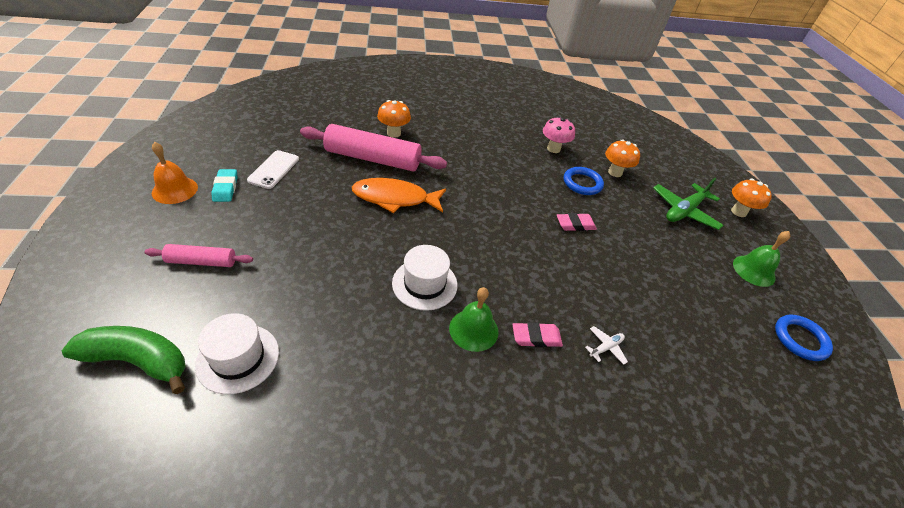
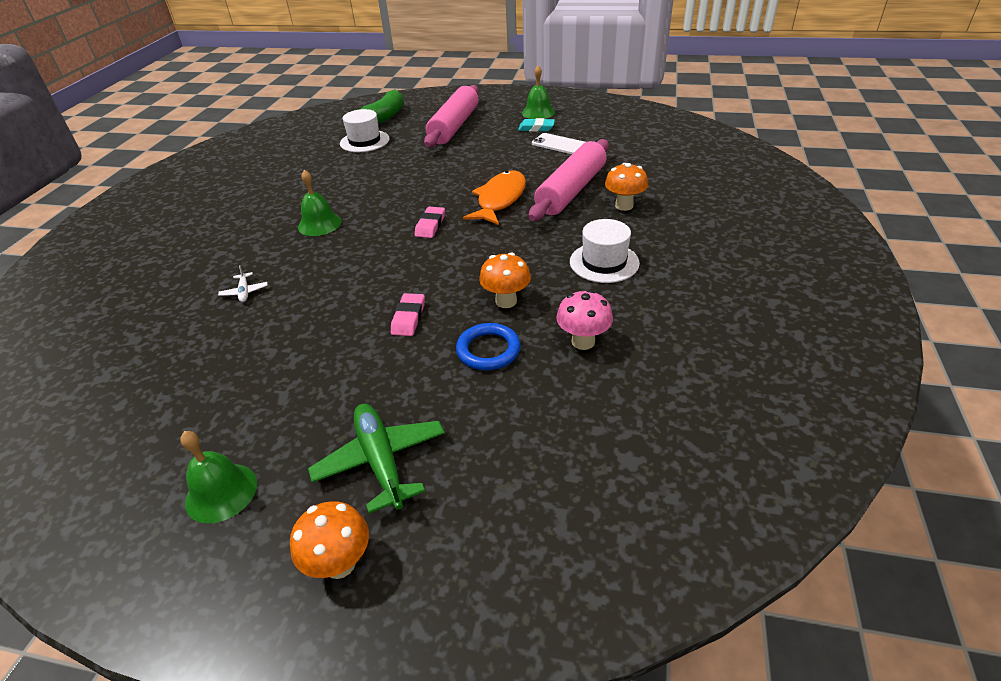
camera: 115 degrees right, 5 degrees down
(175, 190) = (538, 112): orange bell -> green bell
(202, 262) = (454, 126): pink rolling pin -> pink rolling pin, size x1.90
(424, 284) = (381, 206): white hat -> white hat (604, 262)
(536, 337) = (287, 254): pink eraser -> pink eraser (430, 225)
(615, 172) = (506, 402): orange mushroom -> orange mushroom (506, 301)
(800, 339) = (103, 474): blue ring -> none

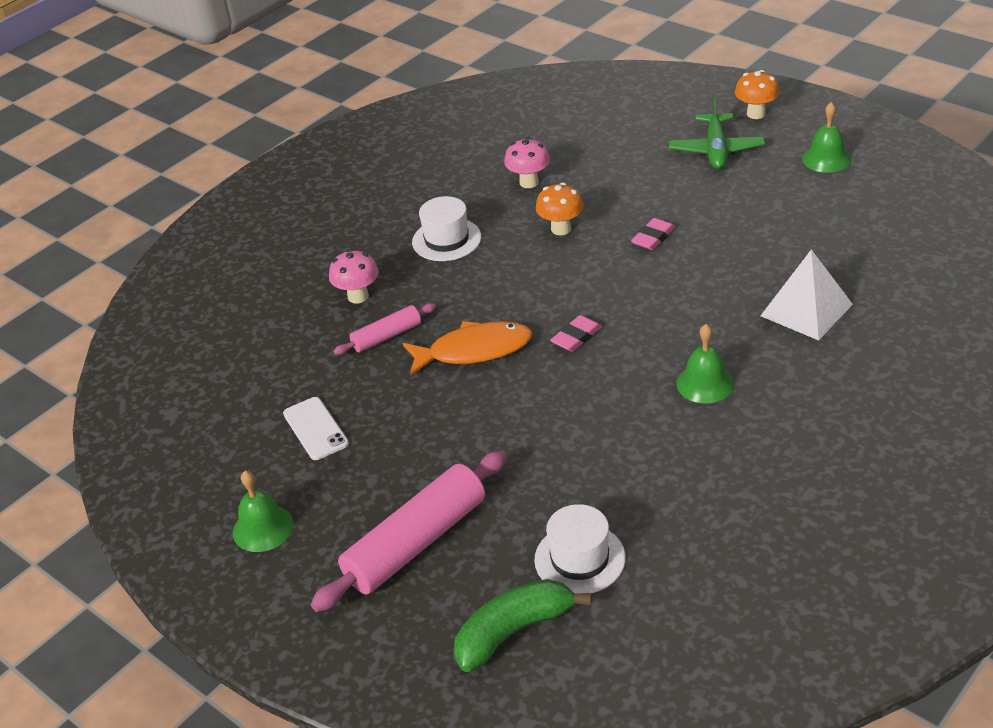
camera: 150 degrees left, 0 degrees up
(244, 292) = (806, 310): white plane -> white pyramid
(488, 350) = (603, 195): blue ring -> none
(500, 199) = (474, 350): orange fish -> orange fish turned 150 degrees counterclockwise
(536, 128) = (306, 482): turquoise eraser -> none
(571, 191) = (387, 336): pink rolling pin -> pink rolling pin, size x0.53
(624, 206) = (358, 296): orange mushroom -> pink mushroom

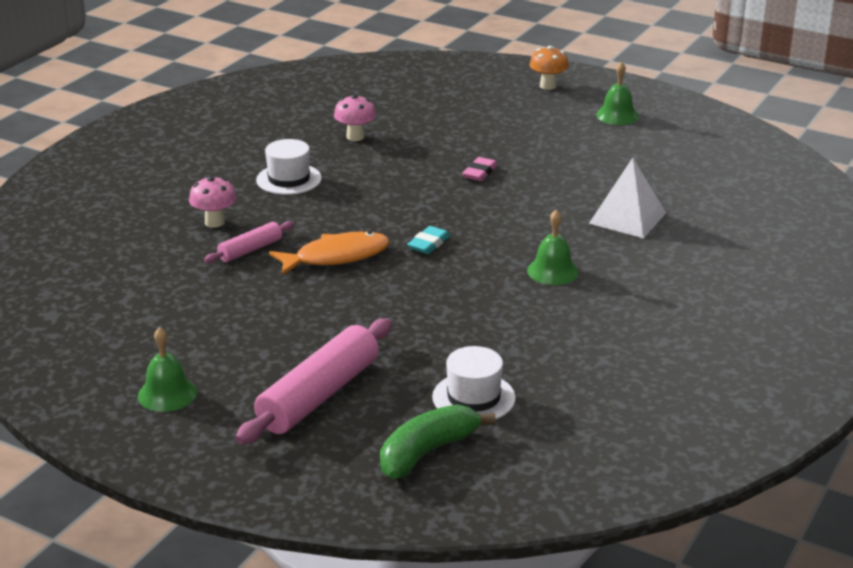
camera: 15 degrees left, 10 degrees down
(315, 429) = (199, 319): white phone -> none
(561, 229) = (394, 169): orange mushroom -> none
(576, 337) = (429, 244): pink eraser -> turquoise eraser
(716, 150) = (519, 111): green plane -> none

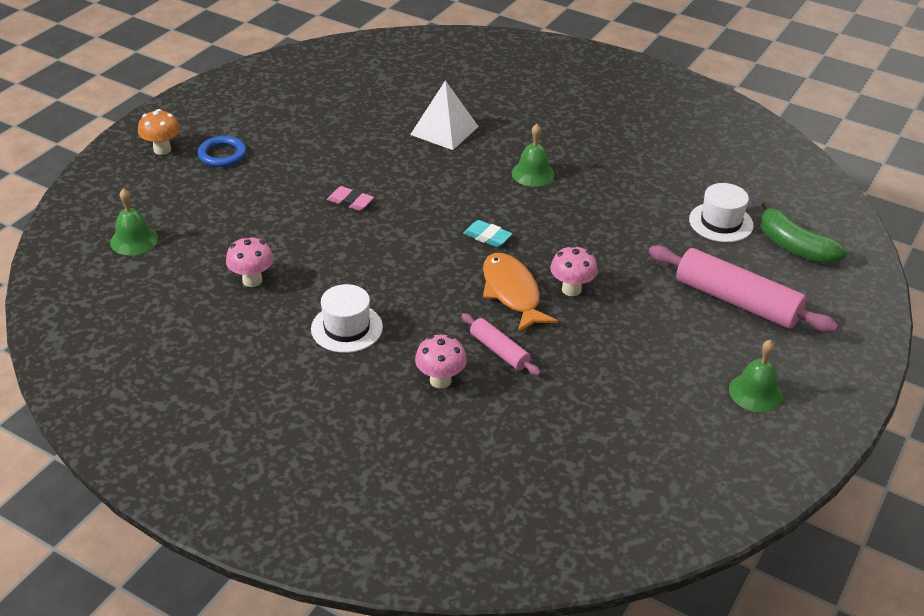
camera: 90 degrees left, 10 degrees up
(341, 290) = (571, 289): none -> pink mushroom
(546, 111) = (222, 155): none -> blue ring
(617, 115) = (244, 116): green bell -> green bell (134, 240)

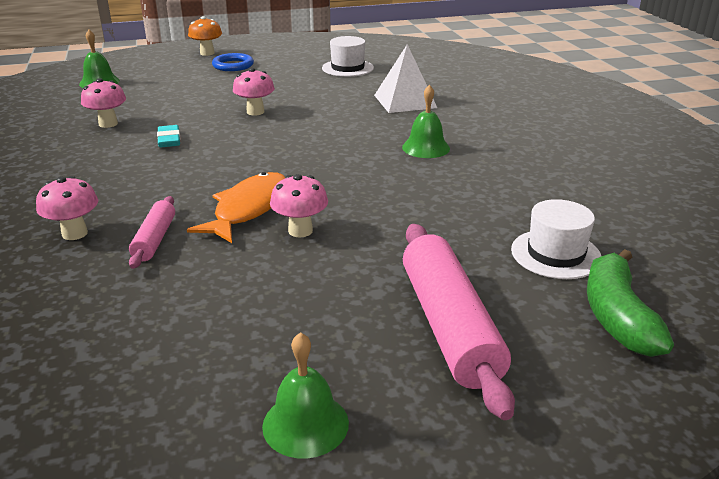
camera: 45 degrees right, 10 degrees down
(347, 328) = (96, 172): white hat -> white hat (347, 68)
(350, 201) = (255, 112): pink eraser -> pink mushroom
(487, 237) = (306, 168): turquoise eraser -> turquoise eraser (169, 140)

